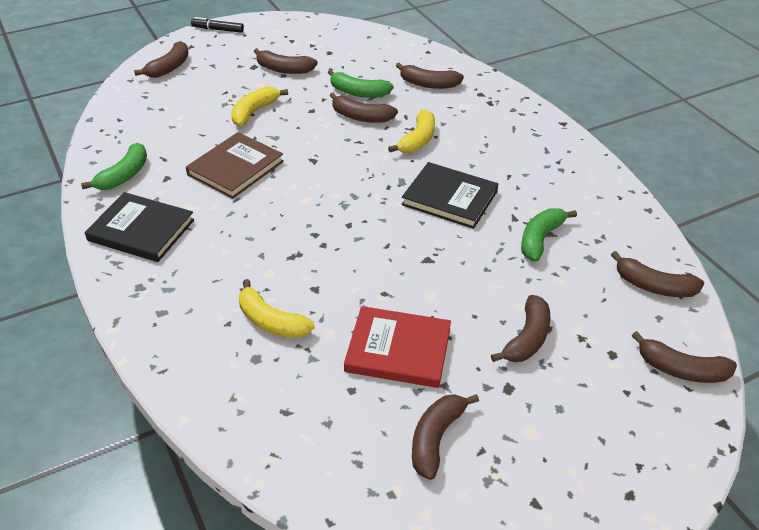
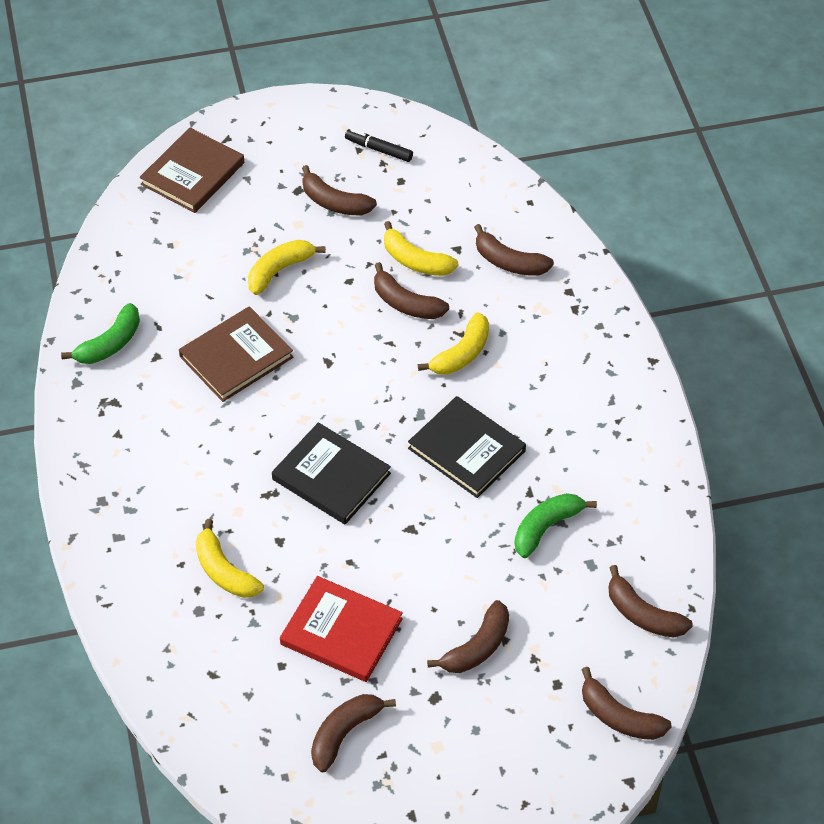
camera: 15 degrees right, 10 degrees up
(141, 230) = (116, 427): black book -> black book (331, 476)
(169, 67) = (193, 173): brown banana -> brown book
(218, 29) = (268, 112): black marker -> black marker (379, 149)
(358, 92) = (415, 261): green banana -> yellow banana

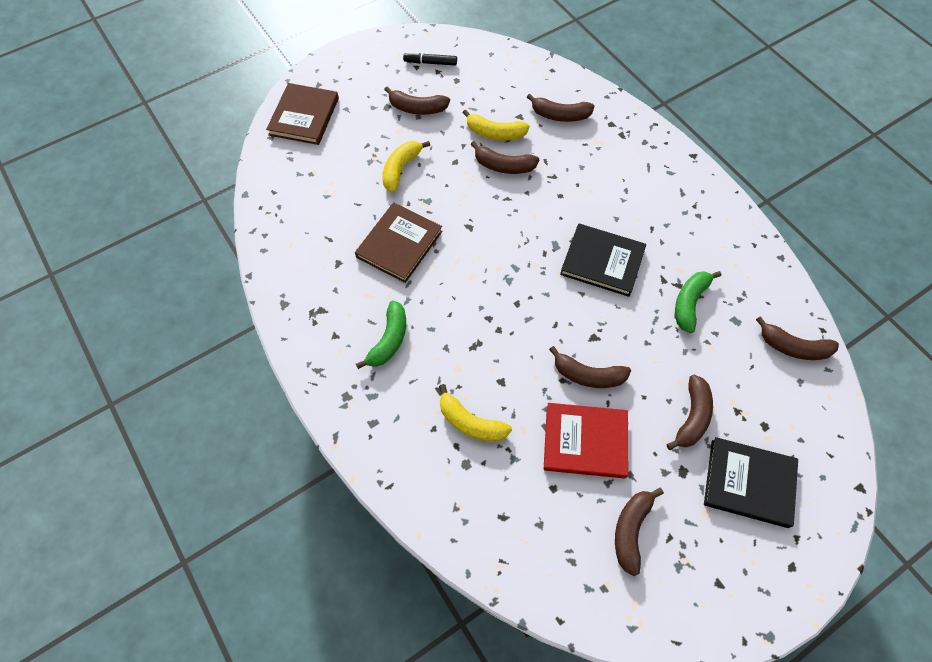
camera: 20 degrees left, 10 degrees up
(110, 344) = (297, 264): green banana -> green banana (389, 340)
(331, 476) = (515, 315): black book -> black book (749, 483)
(461, 354) = (561, 191): yellow banana -> none
(619, 717) = (823, 436): brown banana -> brown banana (588, 375)

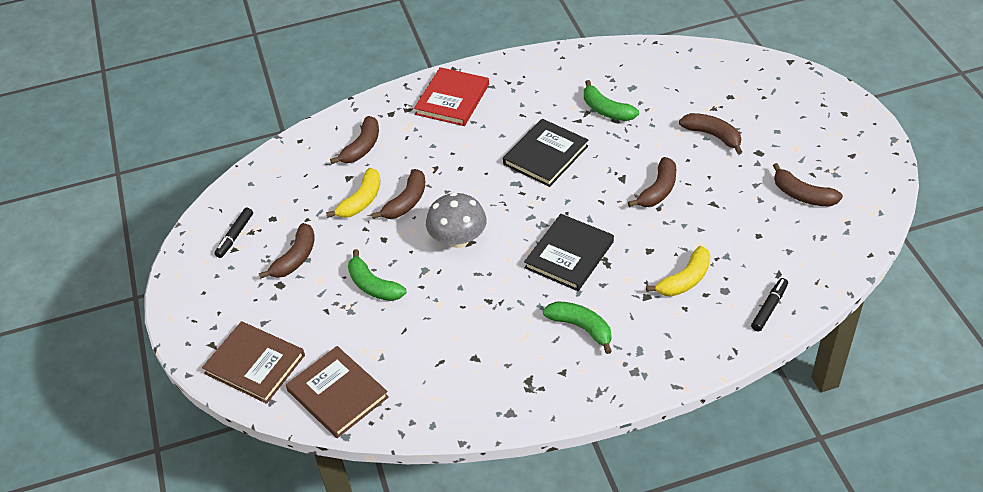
camera: 70 degrees left, 15 degrees down
(399, 244) = (470, 302): brown book -> brown book (337, 394)
(401, 169) = (373, 285): yellow banana -> green banana
(453, 513) = (769, 308): none -> black marker
(470, 216) = (458, 239): none -> grey mushroom
(585, 442) = (720, 206): red book -> red book (452, 99)
(749, 483) = (775, 118): black book -> black book (569, 255)
(793, 347) = (665, 62): brown banana -> none

